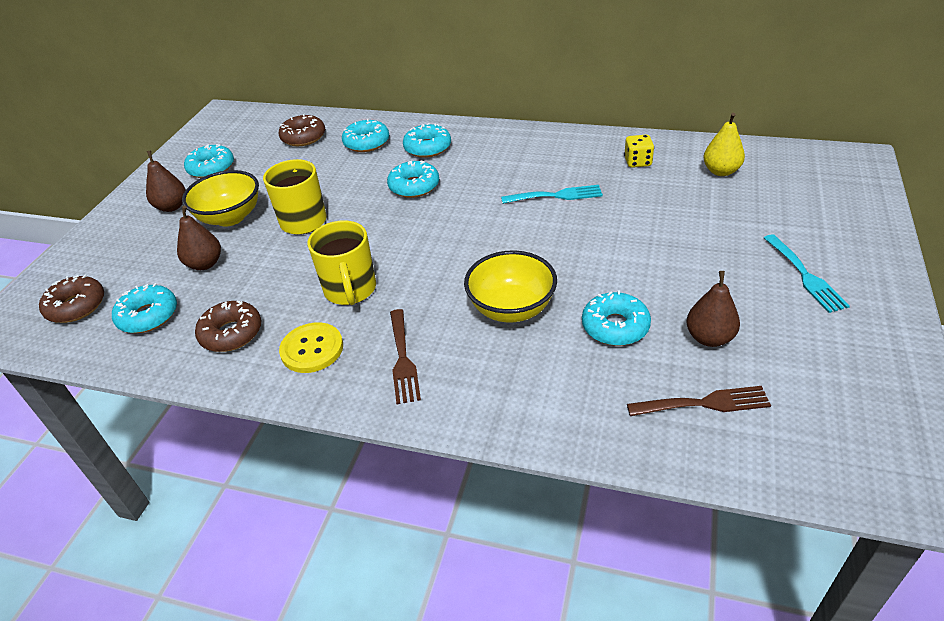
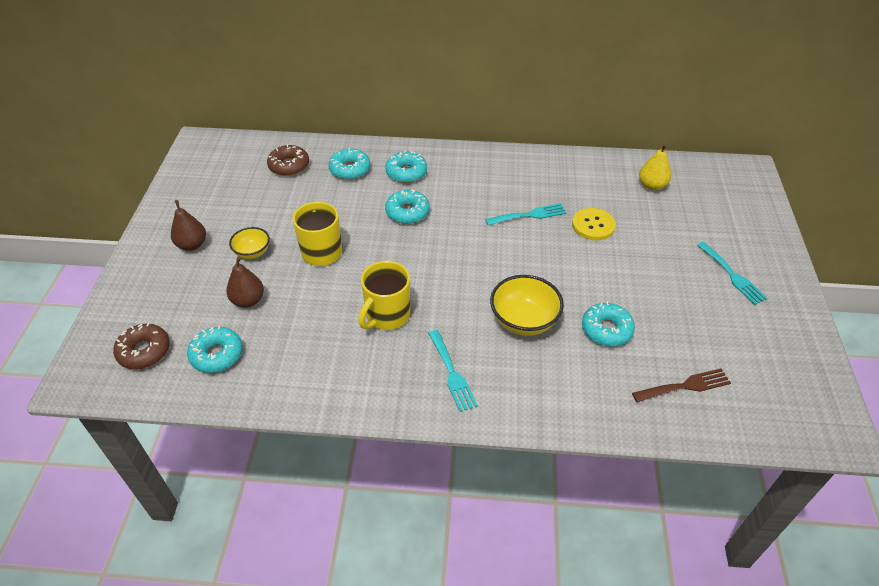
camera: 15 degrees left, 5 degrees up
(211, 168) = (213, 202): turquoise donut -> none
(230, 217) = (252, 252): yellow bowl -> yellow bowl, size x0.60
(231, 333) = (299, 364): brown donut -> none
(312, 349) = (374, 372): yellow button -> yellow button (593, 225)
(350, 290) = (387, 315): yellow mug -> yellow mug turned 60 degrees clockwise
(403, 359) = (452, 373): brown fork -> turquoise fork
(637, 162) = (585, 179): yellow dice -> none
(709, 338) = (676, 333): brown pear -> none

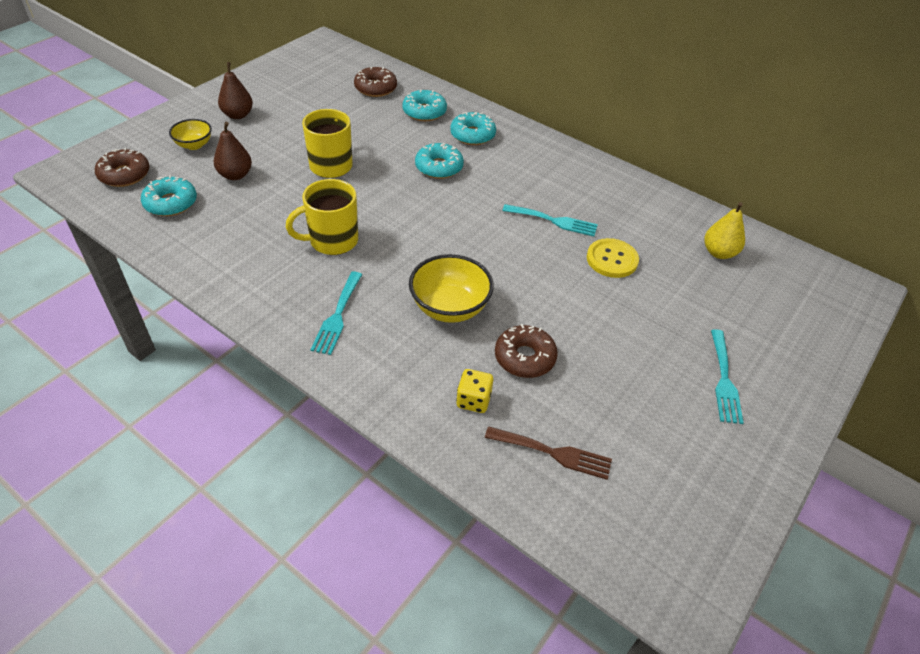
camera: 30 degrees right, 0 degrees up
(252, 252) = (277, 141): yellow bowl -> yellow bowl (194, 145)
(604, 380) = (473, 400): none -> yellow dice
(606, 329) = (524, 357): turquoise donut -> brown donut

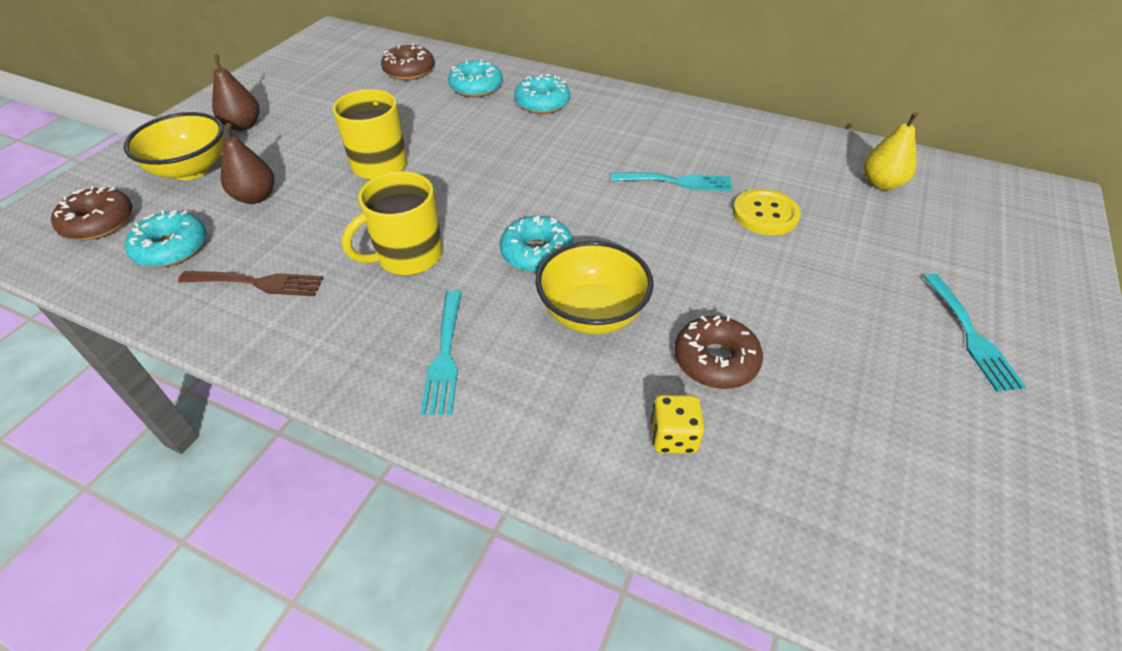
camera: 10 degrees left, 0 degrees up
(194, 145) = (191, 169): yellow bowl -> yellow bowl, size x1.66
(439, 167) = (515, 144): turquoise donut -> turquoise donut (537, 253)
(553, 453) = (812, 490): brown fork -> brown fork (258, 283)

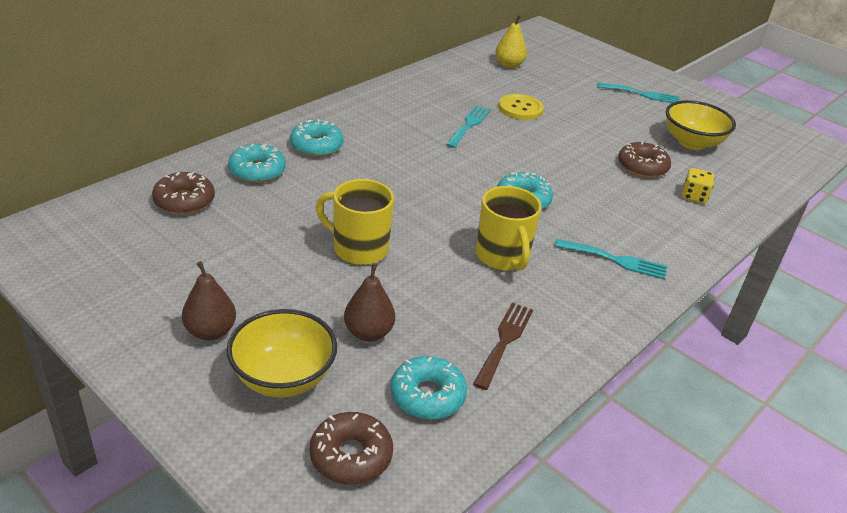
camera: 75 degrees left, 10 degrees down
(592, 313) = (592, 195): yellow bowl -> yellow bowl (692, 143)

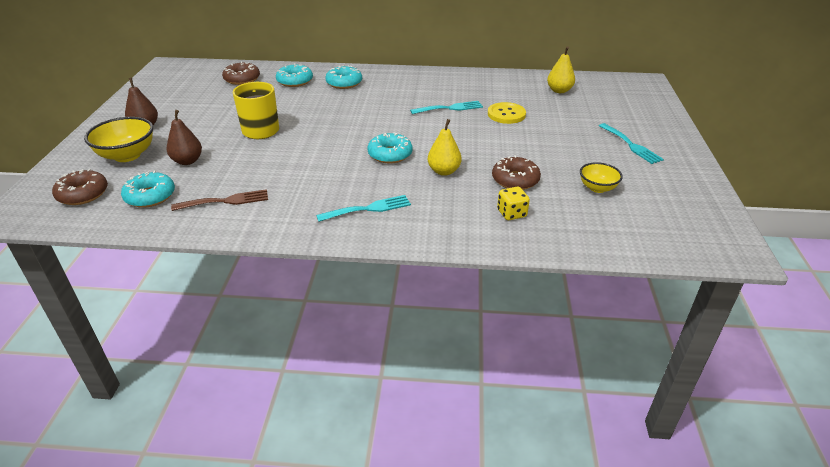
camera: 55 degrees right, 0 degrees up
(502, 256) = (313, 170): yellow mug -> none
(589, 190) = (444, 171): none -> yellow pear
(615, 260) = (368, 209): turquoise fork -> turquoise fork turned 90 degrees counterclockwise
(692, 143) = (597, 188): yellow bowl -> yellow bowl, size x0.60

